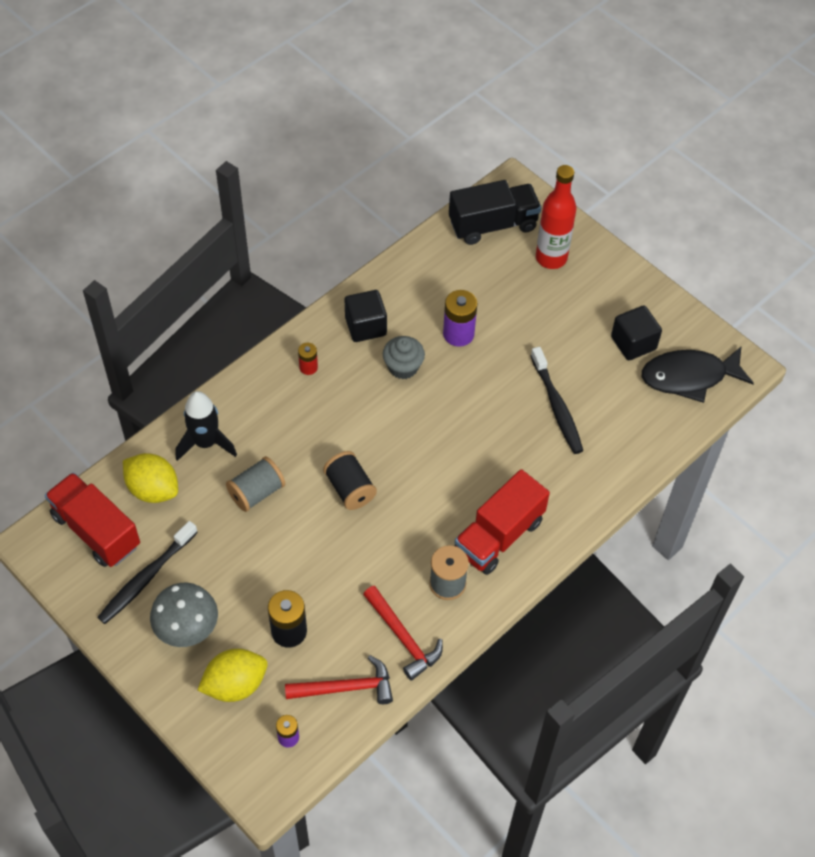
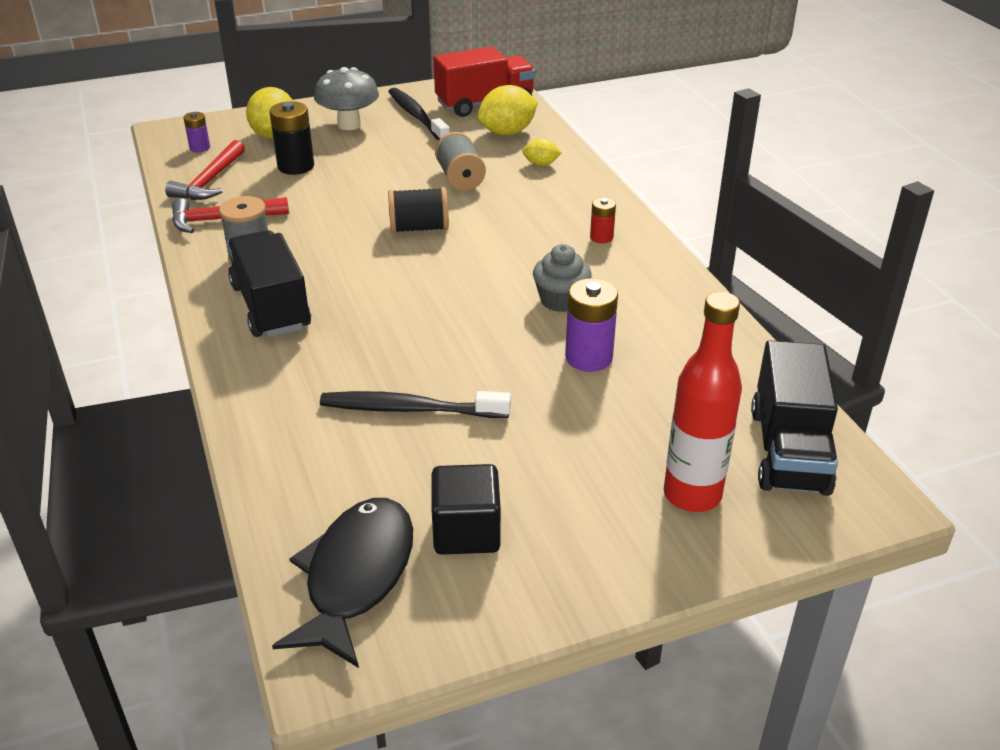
camera: 115 degrees right, 20 degrees down
(206, 443) = (541, 164): black rocket -> yellow lemon
(365, 326) = (642, 288): black cube -> none
(499, 535) = (271, 307): red truck -> black truck

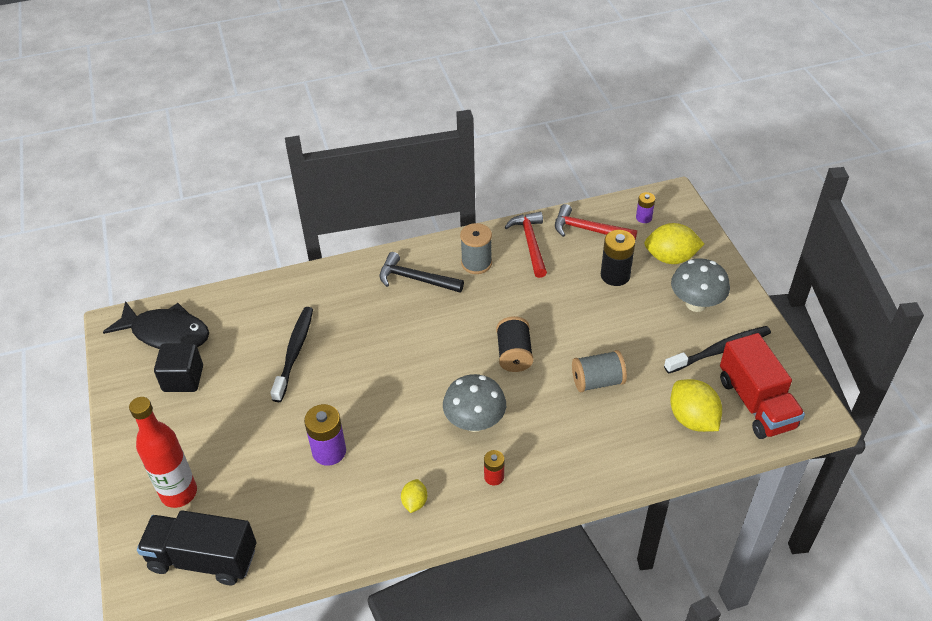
camera: 95 degrees right, 10 degrees up
(271, 307) = (415, 279): black truck -> black hammer
(526, 251) = (475, 422): none -> grey mushroom
(541, 164) = (627, 442): yellow lemon -> yellow lemon (414, 502)
(561, 300) = (403, 440): grey cupcake -> none

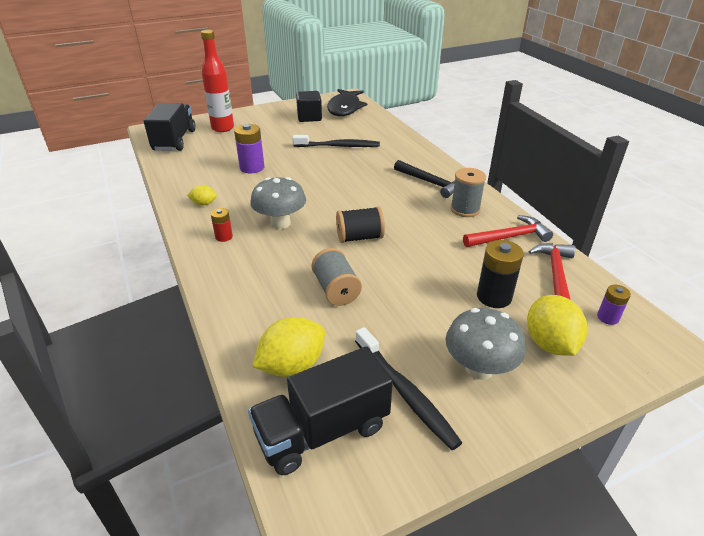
camera: 80 degrees right, 10 degrees down
(415, 279) = (431, 183): black hammer -> black hammer turned 120 degrees clockwise
(756, 403) = (322, 430): red truck -> black truck

